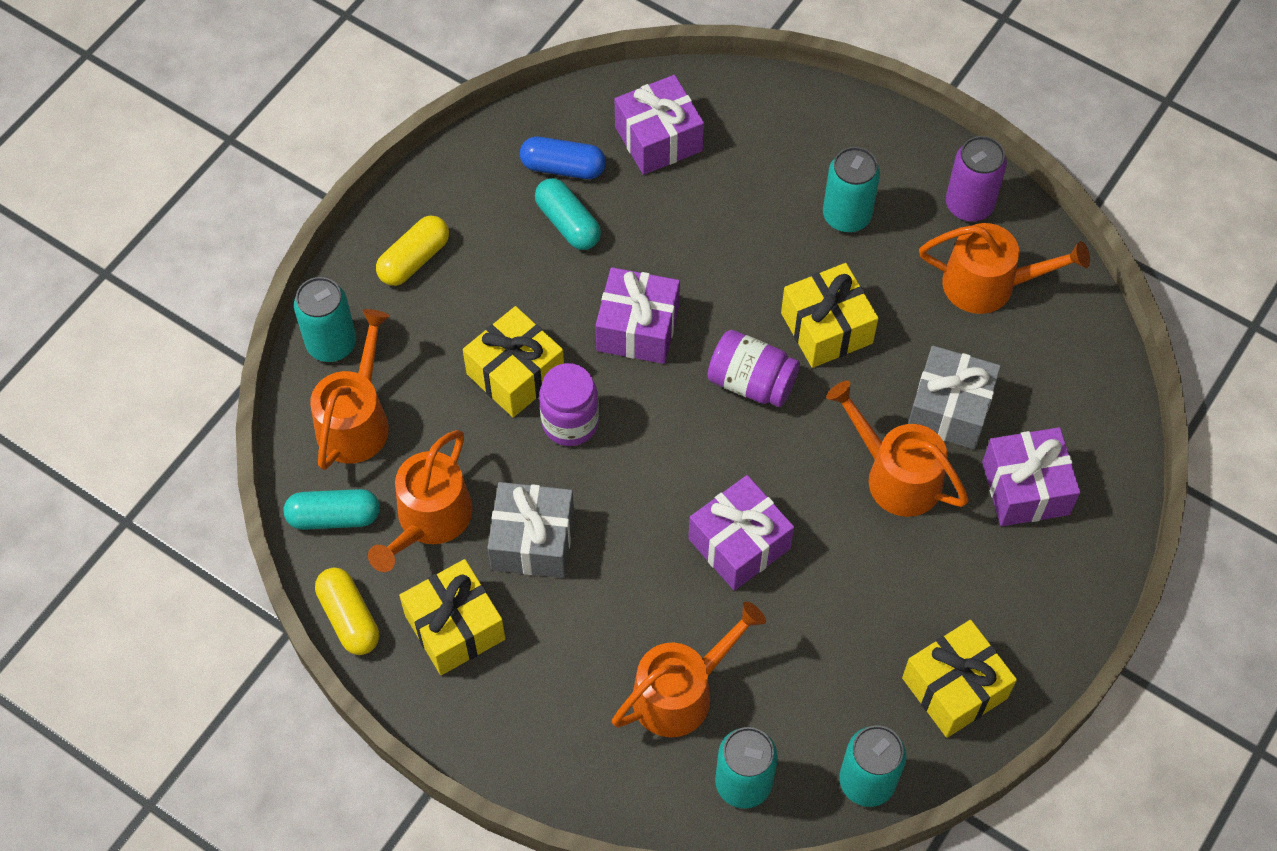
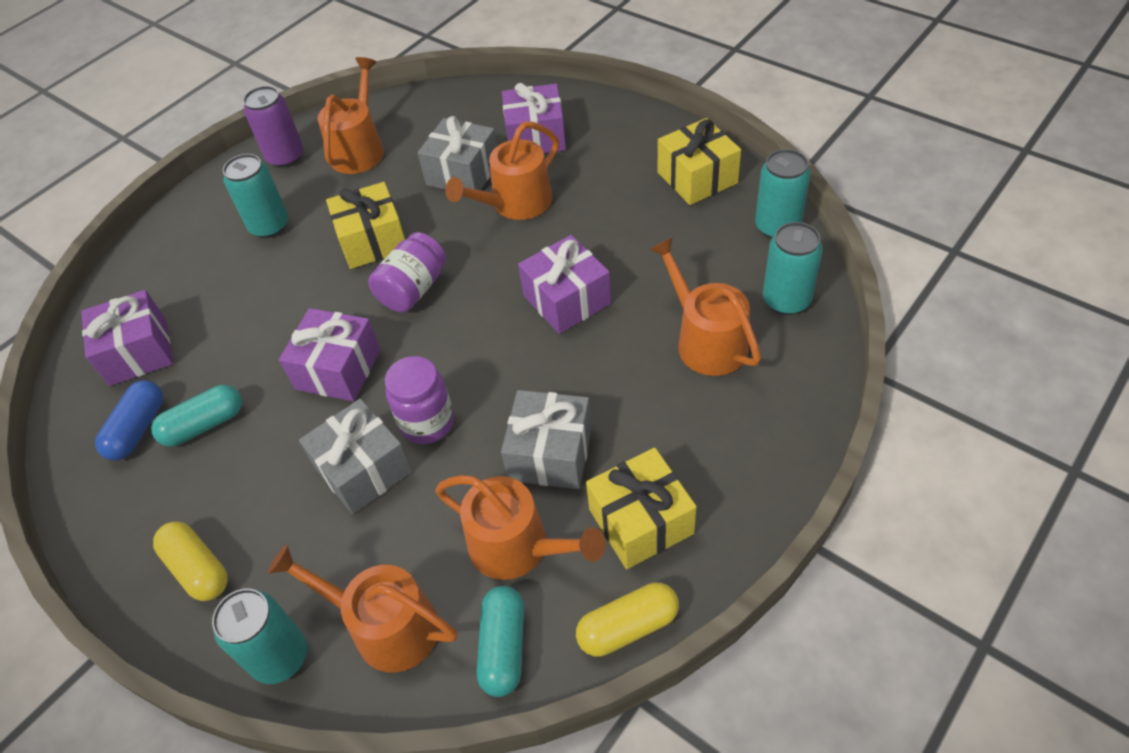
camera: 80 degrees left, 10 degrees down
(515, 374) = (363, 469): yellow gift -> grey gift

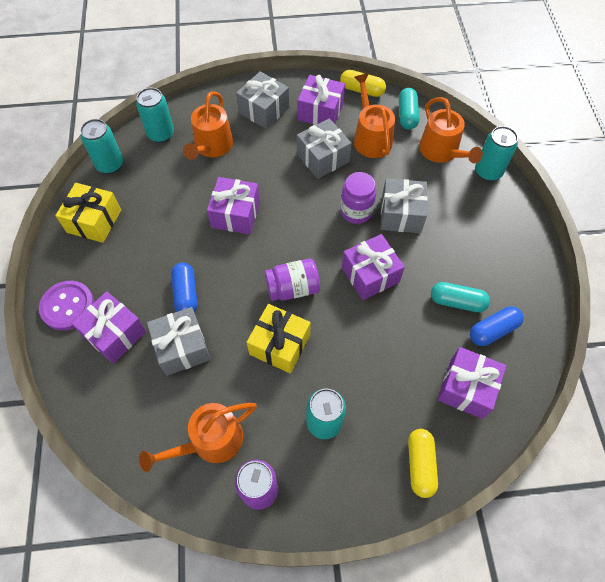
camera: 140 degrees left, 10 degrees up
(198, 569) = (501, 231): yellow capsule -> yellow capsule (420, 465)
(503, 647) = (407, 115): turquoise capsule -> turquoise capsule turned 45 degrees counterclockwise
(516, 204) = (186, 294): orange watering can -> blue capsule
(606, 119) = (68, 306): none -> purple button
(641, 521) = (320, 112): yellow gift -> purple gift
(719, 447) = (264, 110): none -> grey gift

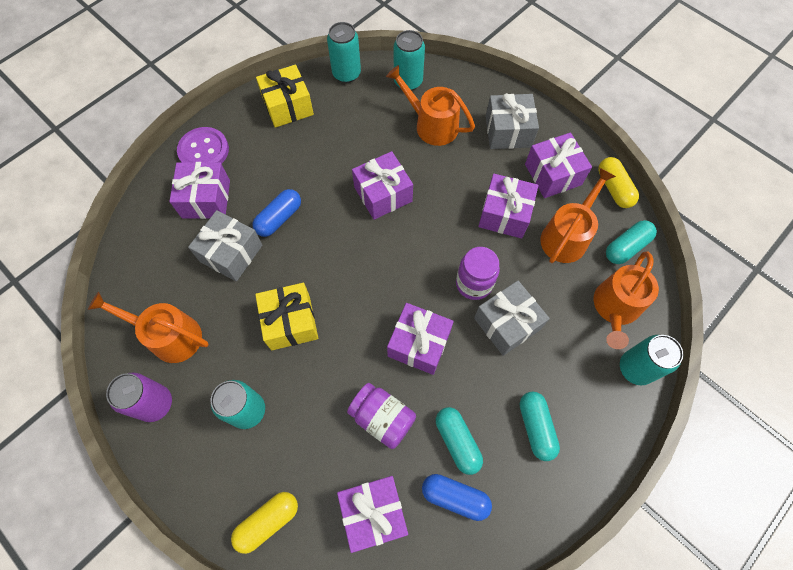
camera: 50 degrees right, 5 degrees up
(212, 146) = (432, 125): orange watering can -> orange watering can turned 60 degrees clockwise
(293, 288) = (351, 292): purple jar -> purple jar (382, 418)
(323, 158) = (504, 214): grey gift -> purple gift
(483, 251) = (535, 427): none -> turquoise capsule

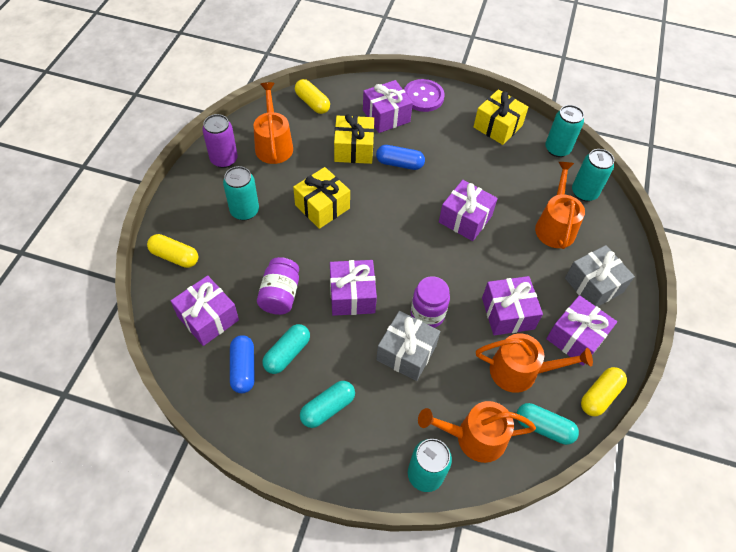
camera: 60 degrees right, 10 degrees down
(135, 265) = (312, 103): none -> yellow capsule
(231, 253) = (354, 149): grey gift -> yellow gift

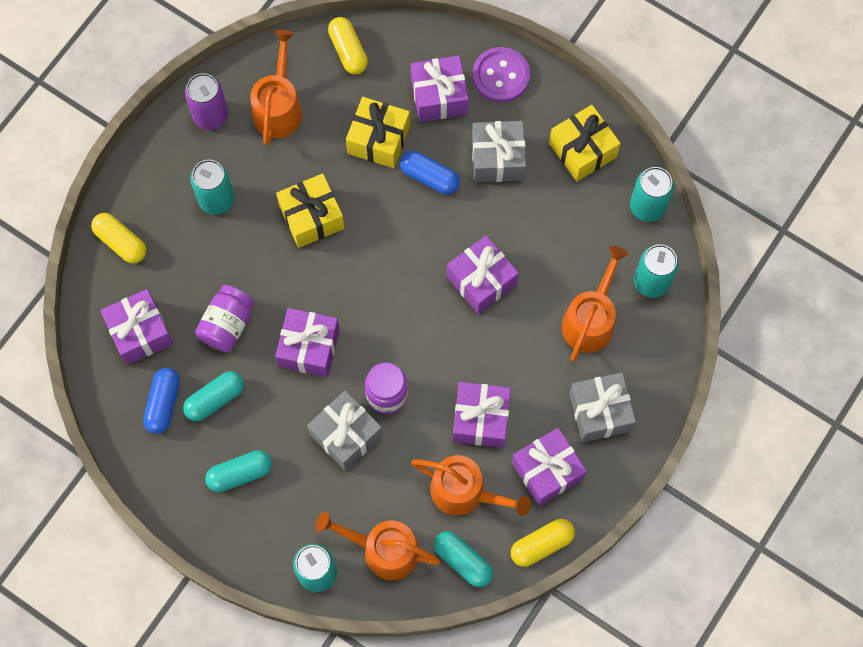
camera: 20 degrees right, 15 degrees up
(442, 143) = (497, 159): none -> grey gift

